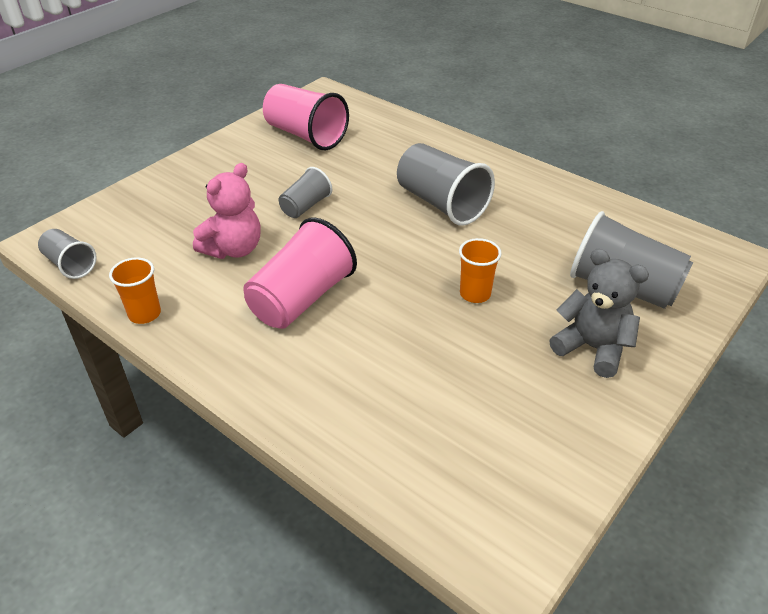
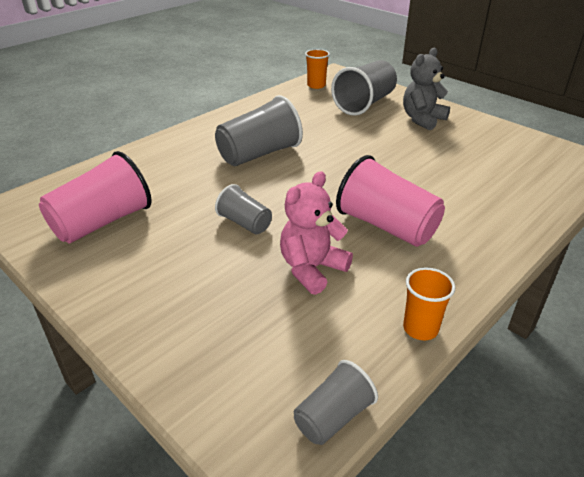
camera: 85 degrees left, 5 degrees down
(234, 249) = (312, 269): pink teddy bear -> pink teddy bear turned 90 degrees counterclockwise
(475, 294) = (375, 150): orange cup -> orange cup (316, 85)

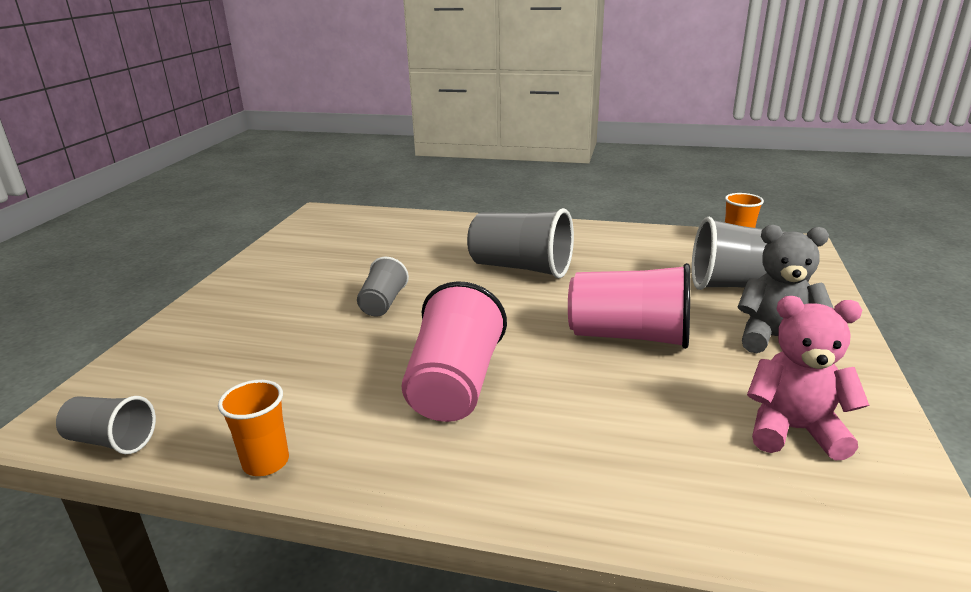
camera: 60 degrees right, 10 degrees down
(102, 222) = (330, 248): pink cup -> pink cup (629, 336)
(312, 269) = (332, 362): pink teddy bear -> pink teddy bear (793, 430)

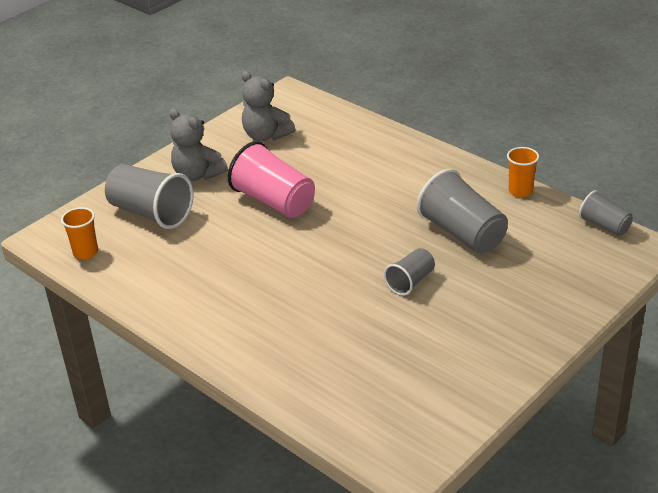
camera: 150 degrees left, 10 degrees up
(455, 385) = (403, 202): pink cup -> none
(521, 268) = (277, 285): grey cup -> grey cup (462, 233)
(793, 430) = (266, 135): pink teddy bear -> grey teddy bear

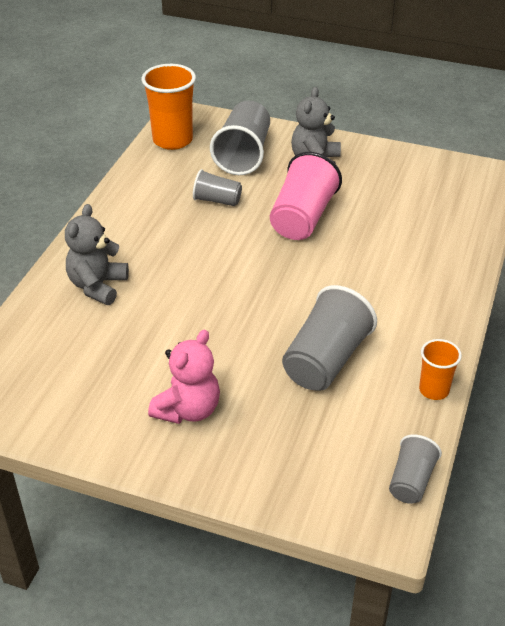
camera: 65 degrees right, 5 degrees up
(85, 252) = (172, 140): orange cup -> orange cup, size x1.78
(266, 135) = (406, 182): grey teddy bear -> grey teddy bear (97, 286)
(410, 282) = (225, 341): grey cup -> grey cup (217, 200)
(483, 320) = (188, 410): none -> pink teddy bear

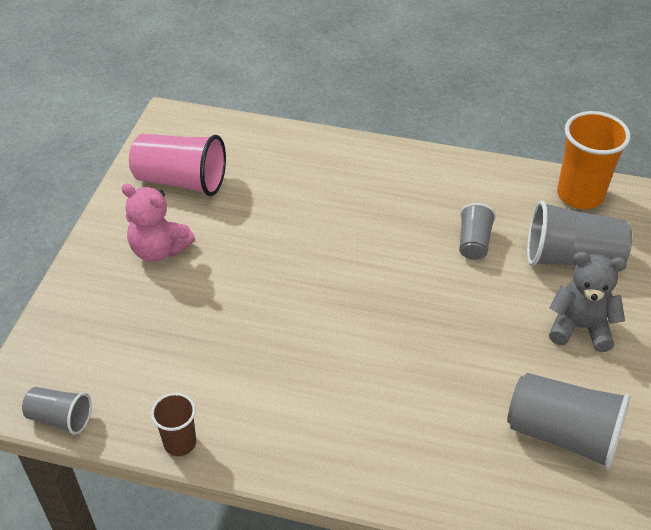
camera: 85 degrees right, 5 degrees up
(97, 286) = (318, 171): grey teddy bear -> none
(302, 218) = (459, 319): pink cup -> pink cup (181, 181)
(326, 360) = (223, 347): grey cup -> grey cup (563, 434)
(434, 390) = (180, 443): orange cup -> brown cup

